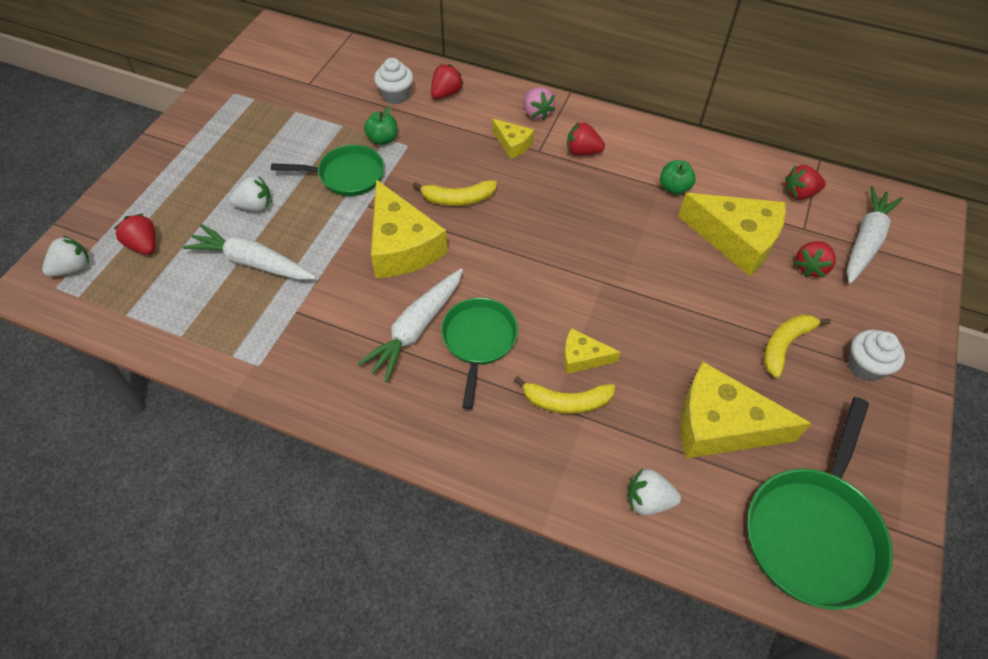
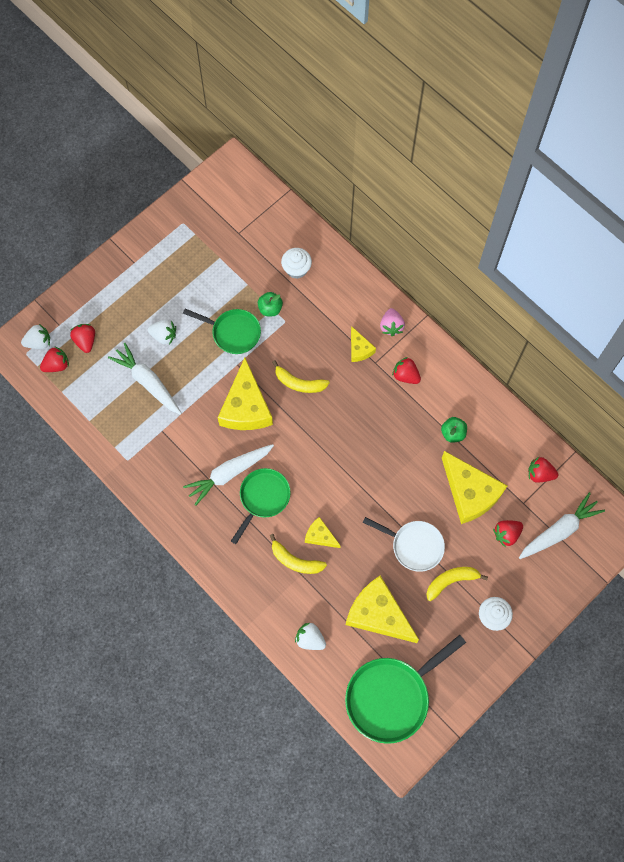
camera: 25 degrees right, 15 degrees up
(446, 93) = (334, 281): red strawberry -> red strawberry (57, 365)
(710, 322) = (414, 546): none -> white pan

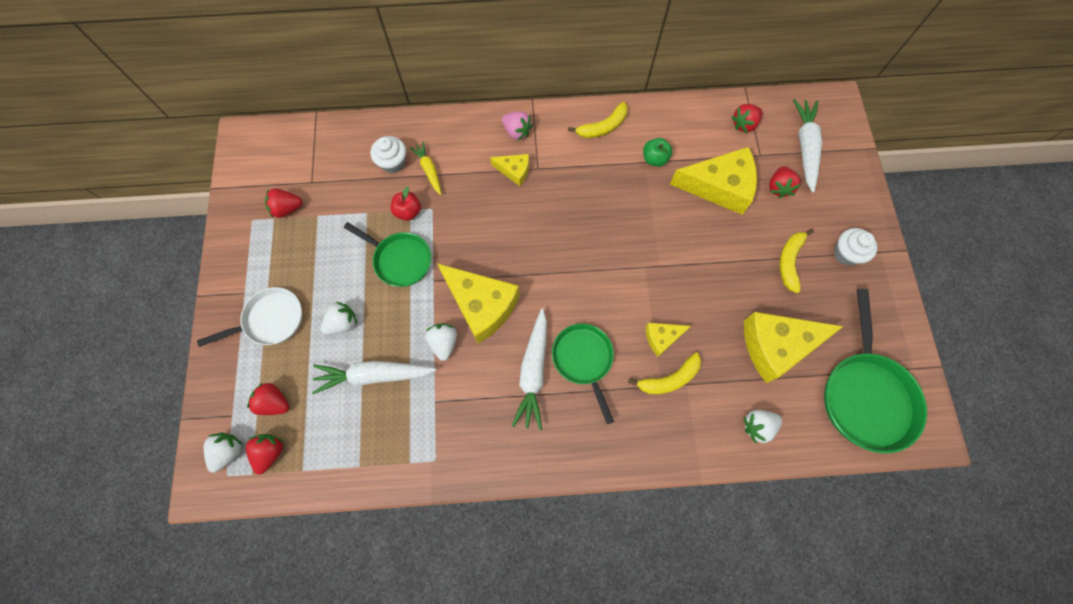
camera: 50 degrees left, 0 degrees up
(202, 405) = (444, 343): none -> white strawberry
(233, 333) = (400, 260): green pan -> green pan turned 60 degrees clockwise
(270, 309) = (408, 212): green apple -> red apple
(299, 383) = (500, 242): yellow banana -> yellow banana (603, 127)
(311, 296) = (429, 170): none -> yellow carrot
(405, 375) = (571, 154): red strawberry -> red strawberry (287, 209)
(414, 546) = (733, 266): white pan -> white pan (270, 320)

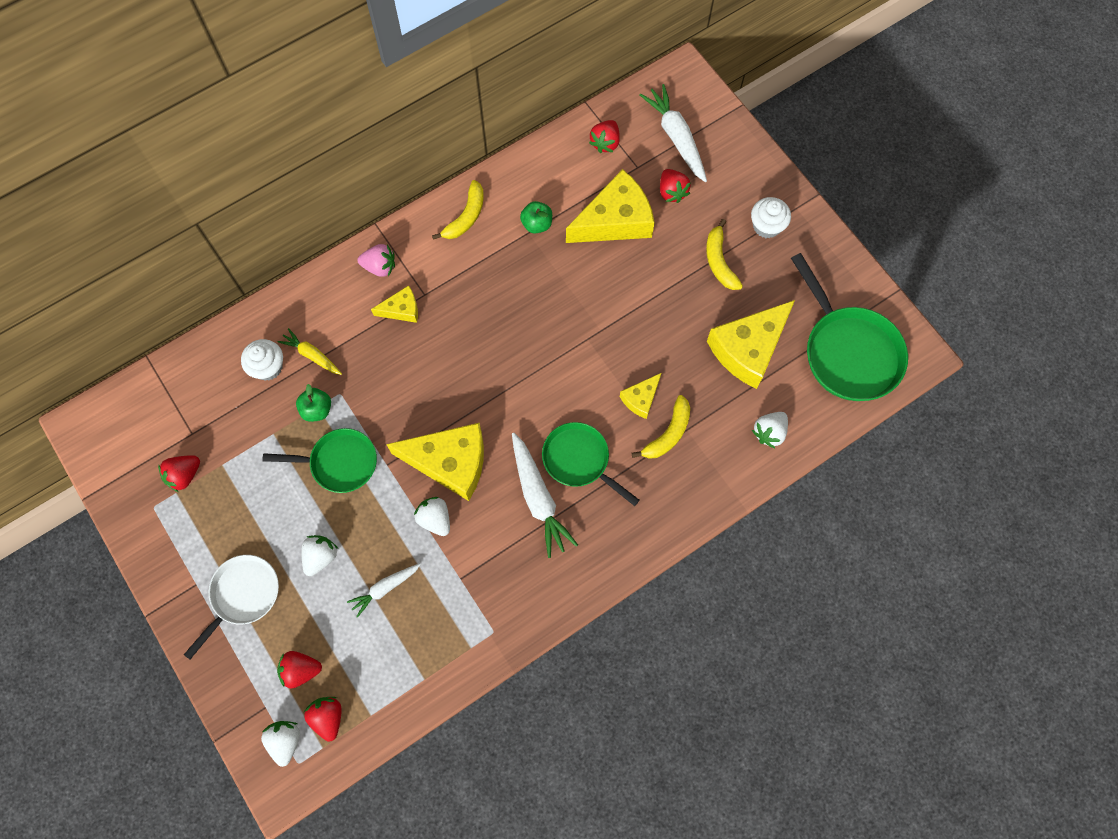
camera: 30 degrees left, 0 degrees up
(374, 375) = (385, 588): white carrot -> white carrot, size x0.59
(408, 212) = (317, 409): red apple -> green apple

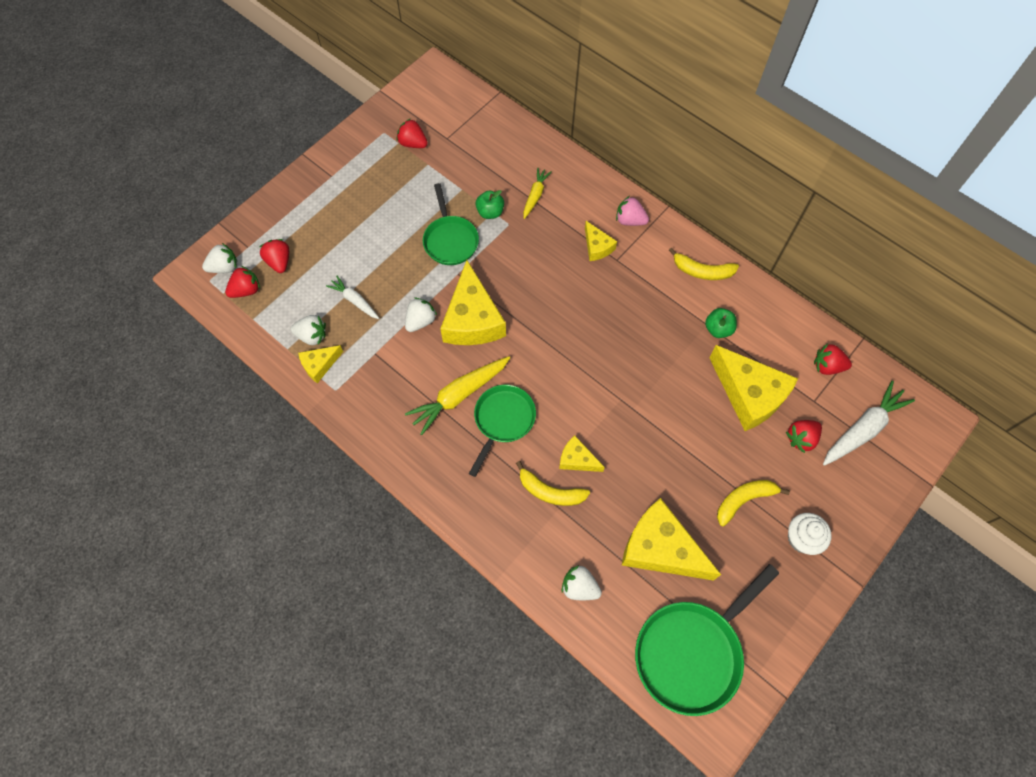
camera: 75 degrees right, 5 degrees down
(243, 595) = (329, 208): white pan -> none
(268, 367) = (515, 169): white cupcake -> none
(320, 557) = (370, 249): white strawberry -> white strawberry (312, 336)
(380, 267) = (630, 220): pink strawberry -> pink strawberry turned 120 degrees clockwise
(456, 644) = (319, 365): none -> yellow cheese
(538, 498) = (459, 396): white carrot -> yellow carrot

